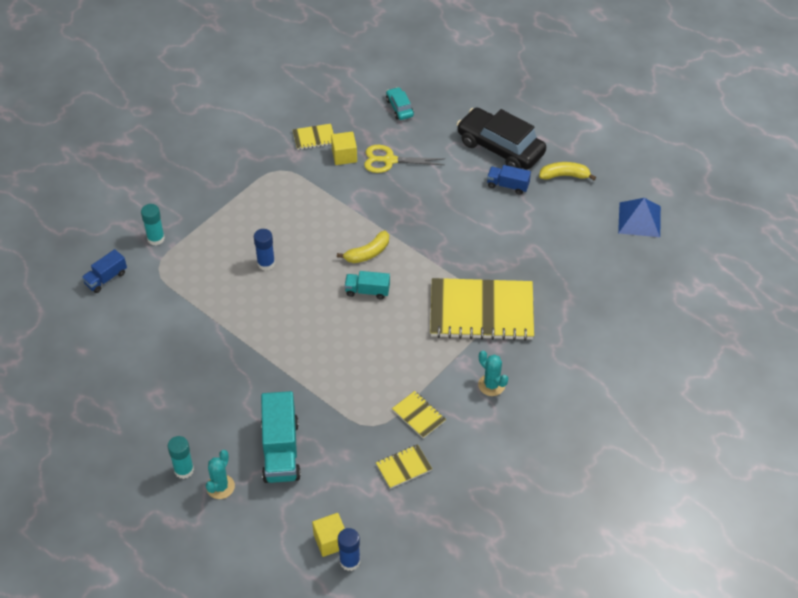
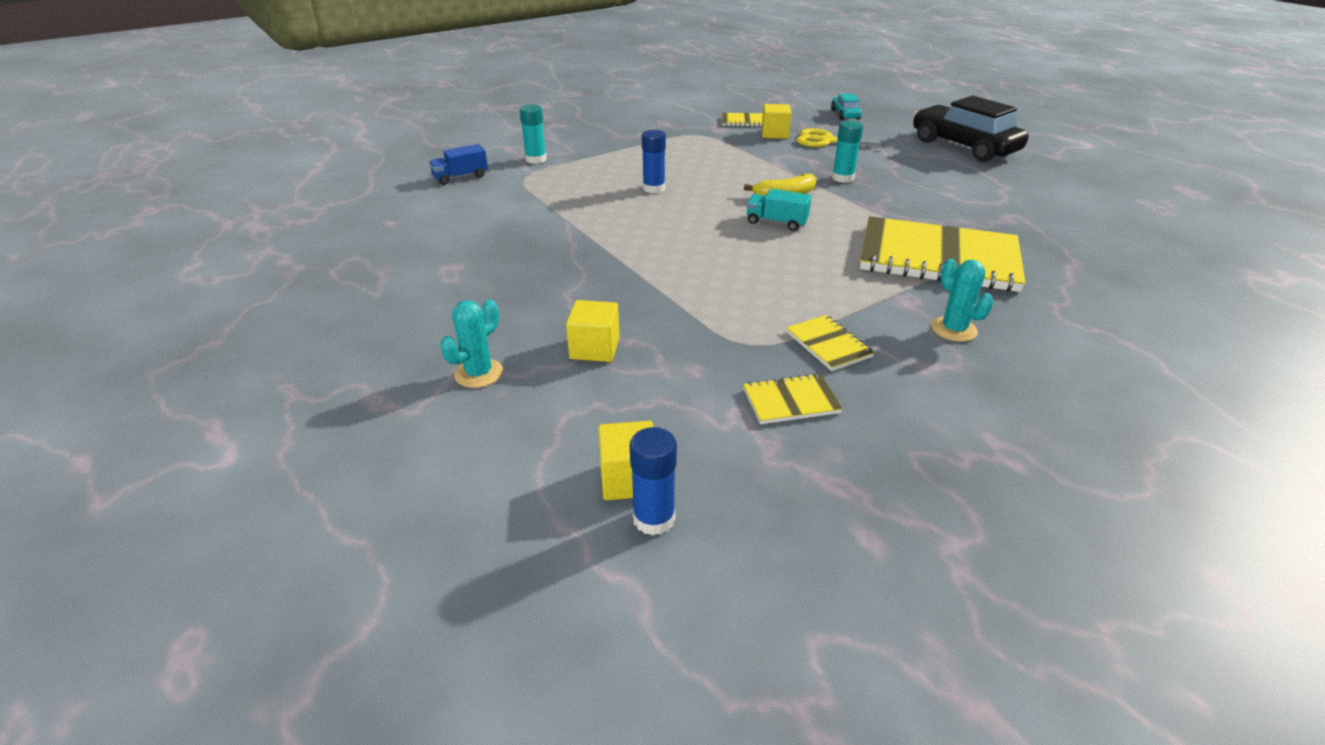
camera: 15 degrees right, 15 degrees down
(184, 470) = (437, 346): turquoise glue stick -> turquoise glue stick (843, 178)
(281, 450) = (594, 348): turquoise truck -> yellow cube
(507, 185) = (974, 170): blue truck -> none
(564, 175) = (1050, 171): yellow banana -> none
(639, 219) = (1167, 211): blue pyramid -> none

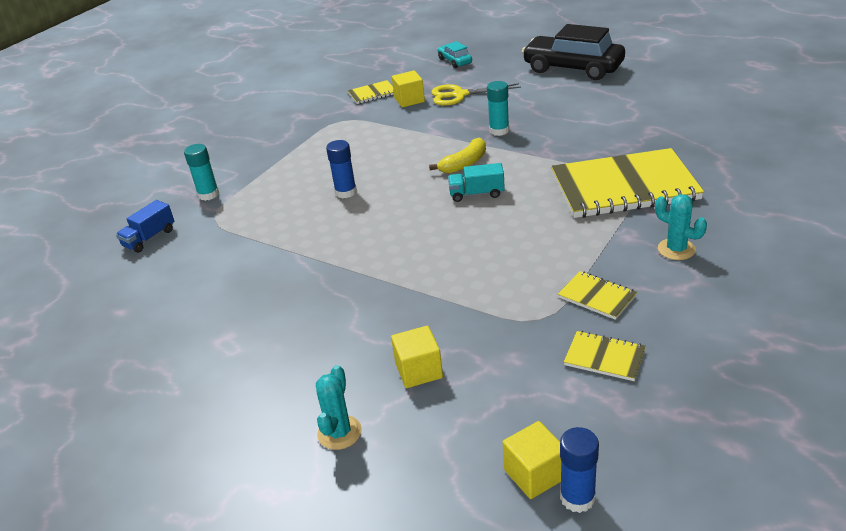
camera: 20 degrees left, 0 degrees up
(791, 401) = (604, 357): yellow notebook -> yellow notebook turned 60 degrees clockwise

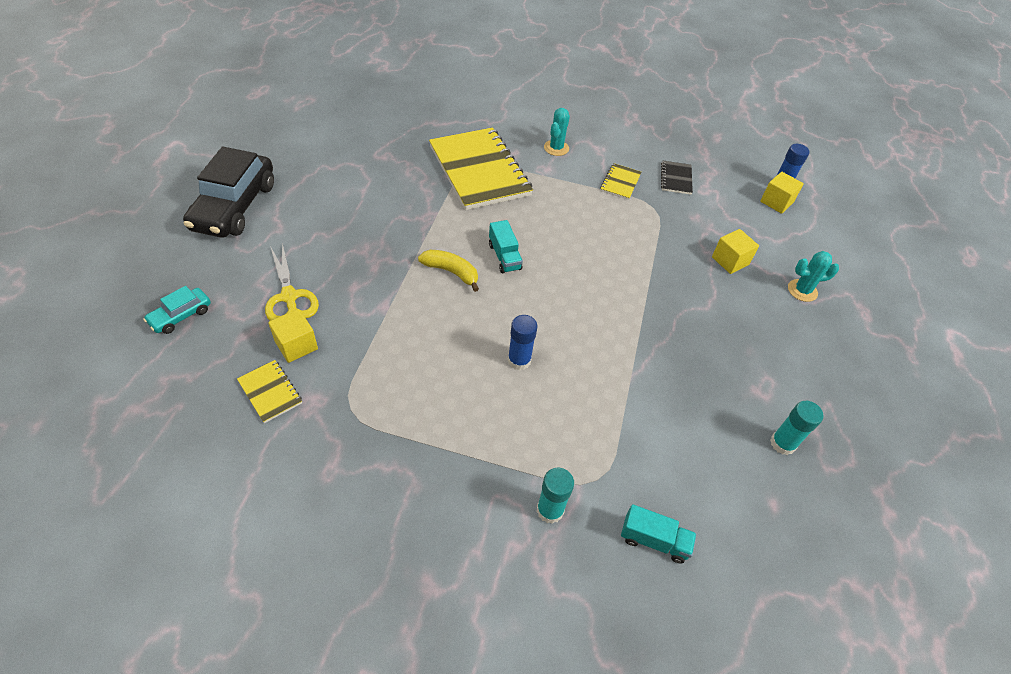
camera: 115 degrees left, 15 degrees up
(149, 238) = (654, 540): blue truck -> turquoise truck
(499, 130) = (381, 253): turquoise glue stick -> turquoise glue stick (782, 443)
(604, 357) = (676, 179): yellow notebook -> black notebook

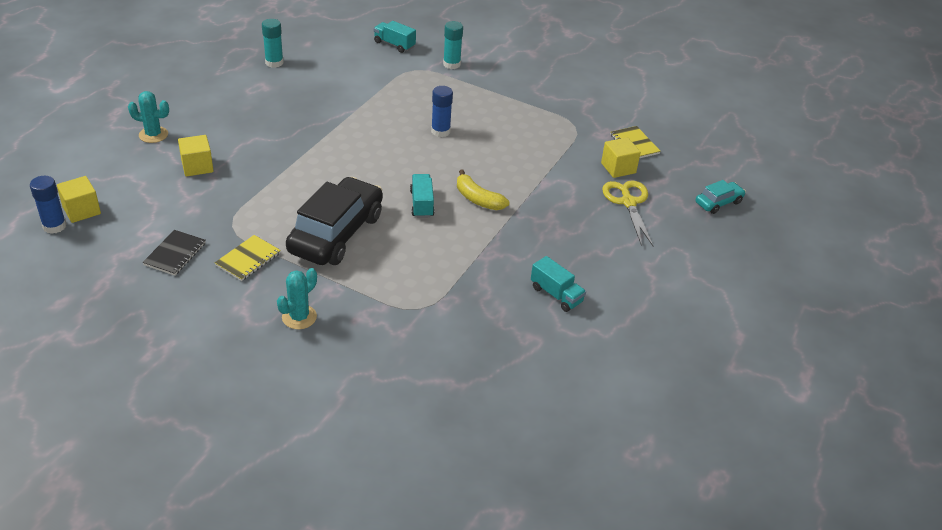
camera: 165 degrees left, 10 degrees down
(235, 206) = (699, 296): black car -> black car (336, 233)
(364, 190) = (556, 294): none -> turquoise truck
(479, 171) = (414, 299): yellow notebook -> none

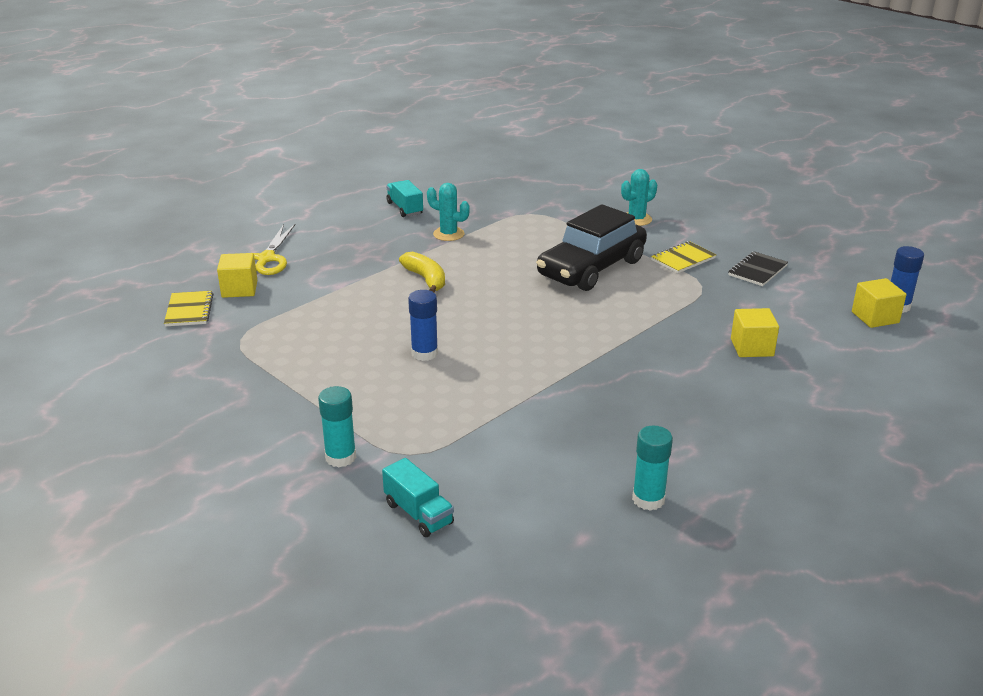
camera: 160 degrees left, 10 degrees down
(153, 135) = (823, 394): turquoise cactus -> turquoise cactus (448, 234)
(421, 204) = (490, 282): turquoise truck -> none
(718, 202) = (171, 249): turquoise car -> none

